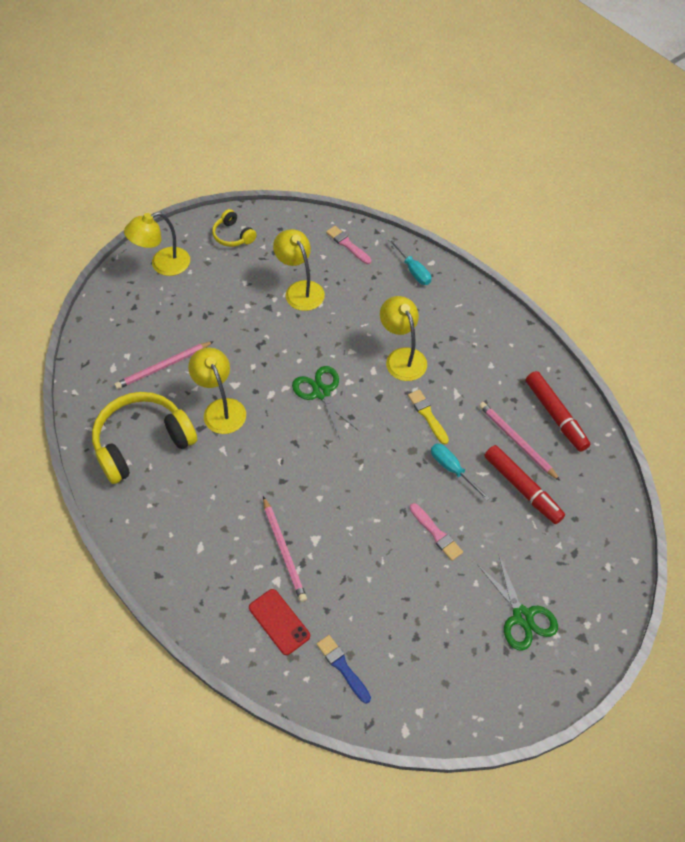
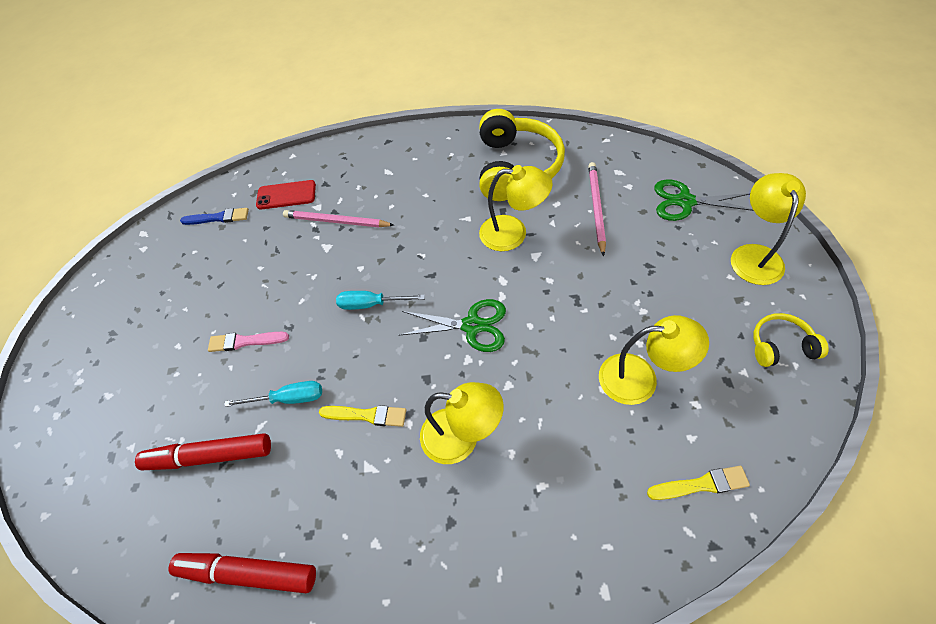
camera: 130 degrees right, 0 degrees up
(347, 245) = (701, 484): pink brush -> yellow brush
(413, 270) = (602, 550): turquoise screwdriver -> turquoise screwdriver (371, 304)
(517, 441) = (259, 493): pink pencil -> none
(522, 616) = (117, 364): green scissors -> green scissors (685, 201)

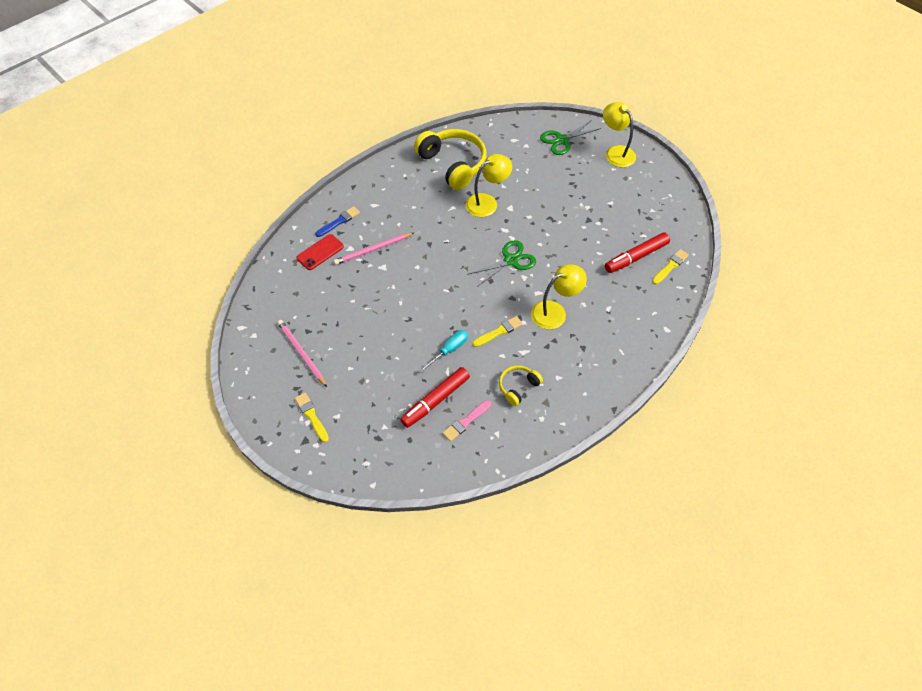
camera: 45 degrees left, 0 degrees up
(89, 376) = (311, 416): none -> yellow brush
(218, 218) = (287, 289): blue brush -> blue brush (339, 221)
(245, 341) = (391, 341): pink brush -> pink brush (466, 421)
(248, 573) = (512, 427): red marker -> red marker (636, 257)
(371, 304) = (445, 281): turquoise screwdriver -> none
(596, 208) = (519, 166): pink pencil -> pink pencil (302, 353)
(640, 378) = (611, 238): yellow lamp -> none
(780, 346) = (658, 190): yellow headphones -> yellow headphones (518, 387)

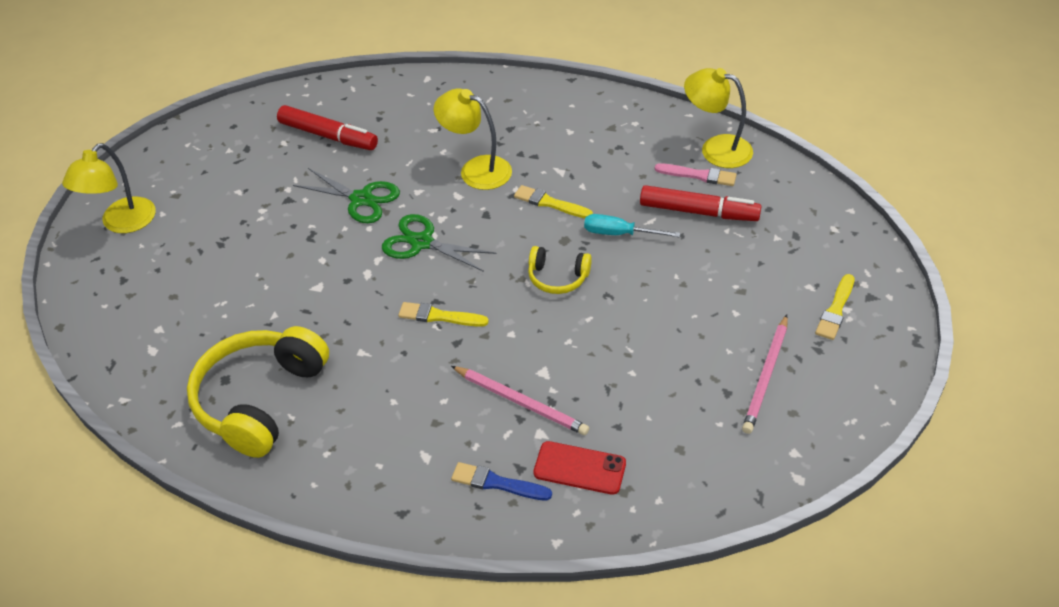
camera: 120 degrees left, 10 degrees down
(487, 202) = (323, 317): yellow lamp -> yellow lamp (716, 149)
(518, 387) = (613, 155): yellow headphones -> yellow headphones (558, 277)
(562, 140) = (123, 292): green scissors -> green scissors (361, 199)
(670, 266) = (323, 105): yellow brush -> yellow brush (439, 316)

